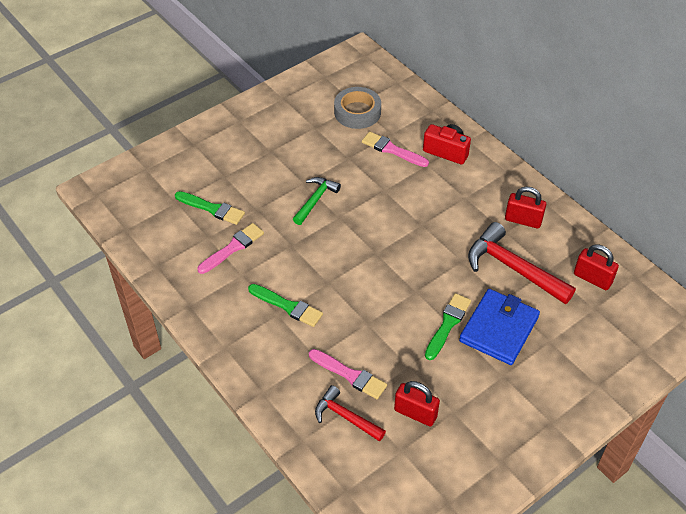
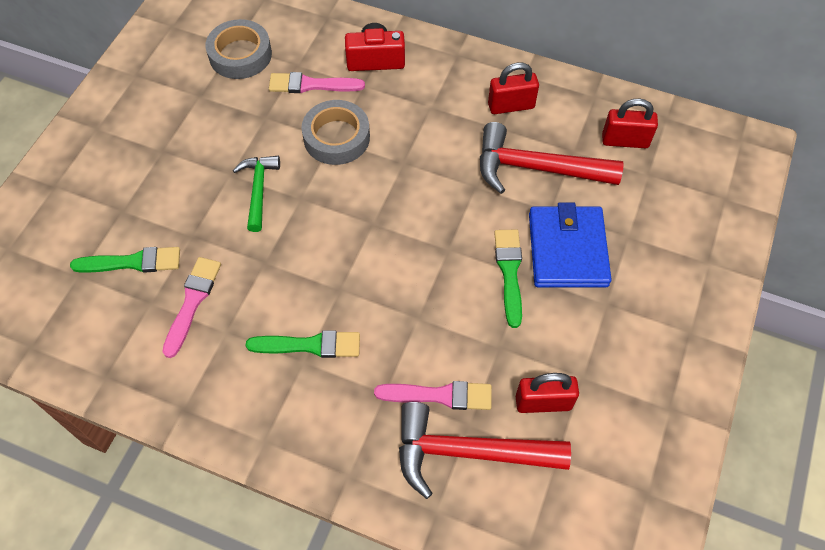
camera: 30 degrees left, 10 degrees up
(345, 417) = (468, 452): red hammer -> red hammer, size x1.68
(387, 189) = (336, 137): none -> grey tape

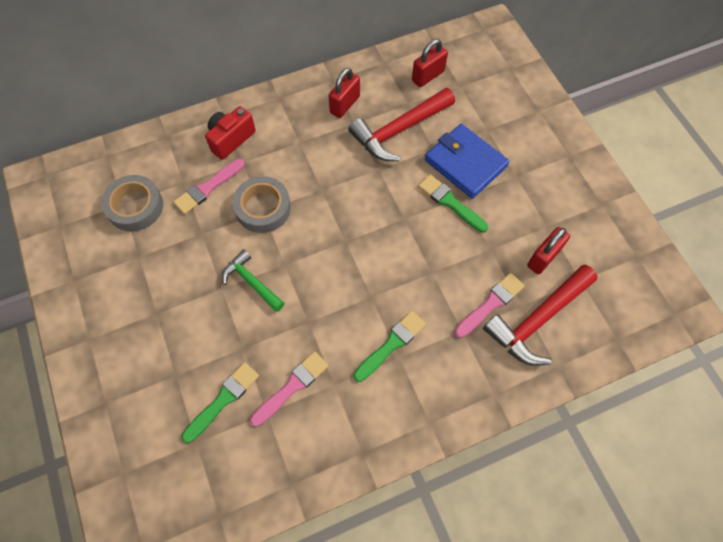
camera: 45 degrees left, 5 degrees up
(192, 302) = (292, 387): pink brush -> pink brush turned 75 degrees clockwise

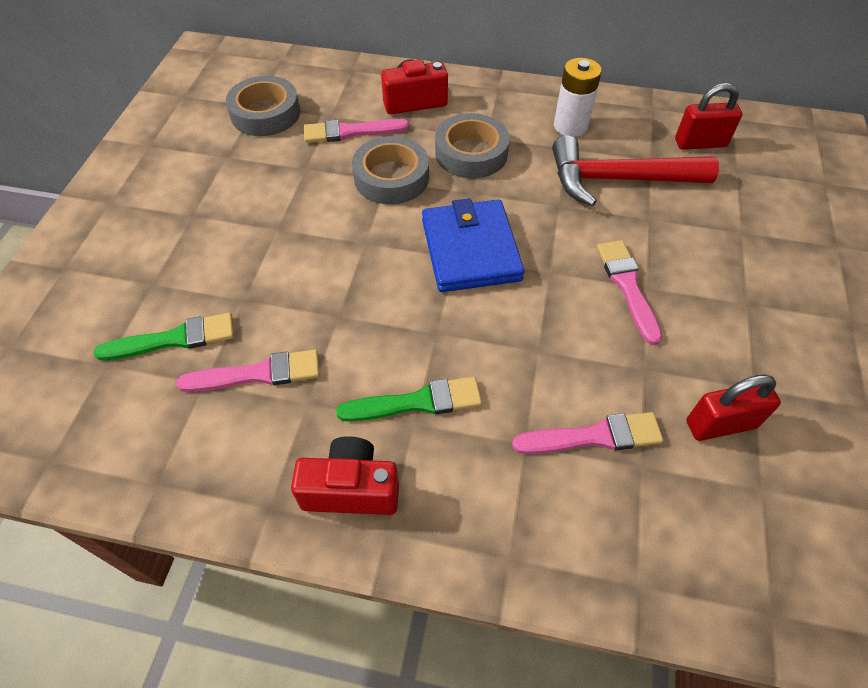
camera: 35 degrees right, 10 degrees down
(252, 282) = (314, 240): green hammer -> none
(299, 160) = (471, 153): none -> grey tape
(345, 104) = (570, 126): red padlock -> white battery
(395, 414) = (351, 489): none -> red camera
(450, 202) = (627, 286): green brush -> pink brush
(465, 163) = (682, 254): blue wallet -> blue wallet (470, 250)
(537, 320) = (652, 500): red hammer -> none

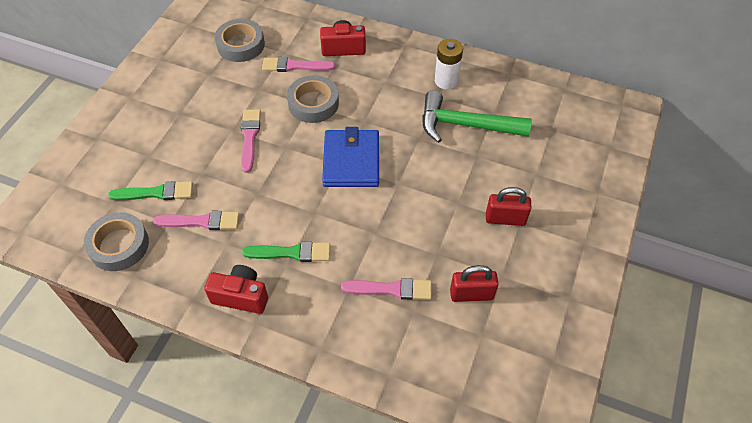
camera: 10 degrees right, 0 degrees up
(471, 153) = (371, 92): grey tape -> grey tape (119, 245)
(618, 180) = (465, 125): red hammer -> green hammer
(627, 286) = (445, 200): pink brush -> pink brush (249, 137)
(700, 143) = (533, 105): red padlock -> red padlock (505, 219)

